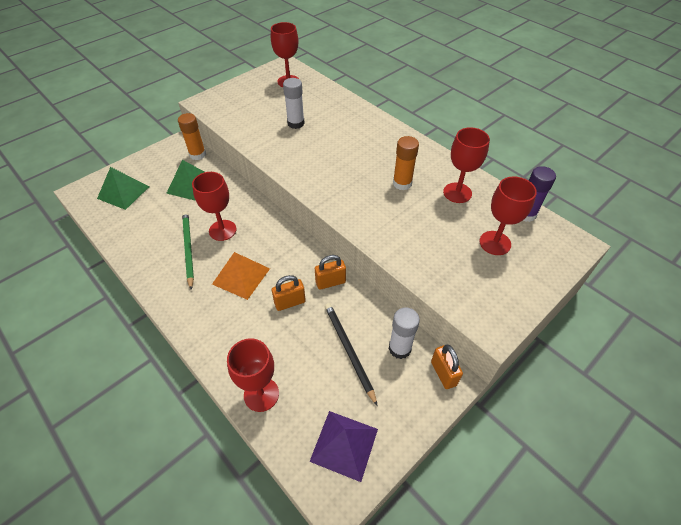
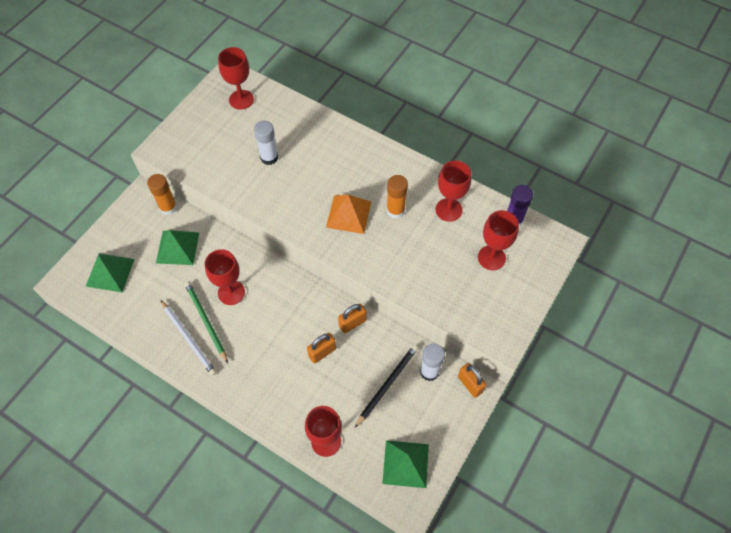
camera: 15 degrees left, 10 degrees up
(165, 260) = (188, 339): none -> white pencil
(241, 276) = (268, 337): orange pyramid -> orange pyramid (348, 214)
(344, 445) = (405, 464): purple pyramid -> green pyramid
(349, 351) = (387, 384): black pencil -> black pencil turned 75 degrees clockwise

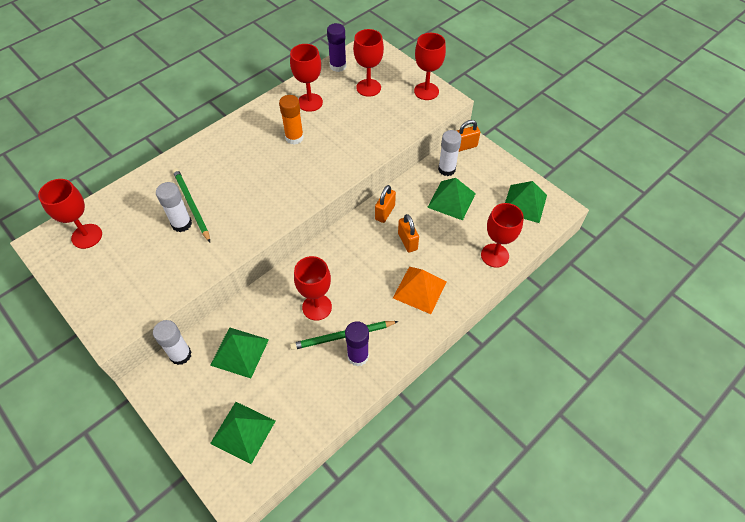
camera: 75 degrees left, 5 degrees down
(168, 207) = (180, 355): orange glue stick -> white glue stick
(188, 339) = (358, 356): white pencil -> purple glue stick
(291, 157) = (191, 205): none -> green pencil
(348, 214) = (283, 172): orange pyramid -> orange pyramid (420, 289)
(352, 323) = (385, 212): orange padlock -> orange padlock turned 45 degrees clockwise
(387, 384) = (451, 200): black pencil -> green pyramid
(508, 317) = (426, 91): none -> red goblet

